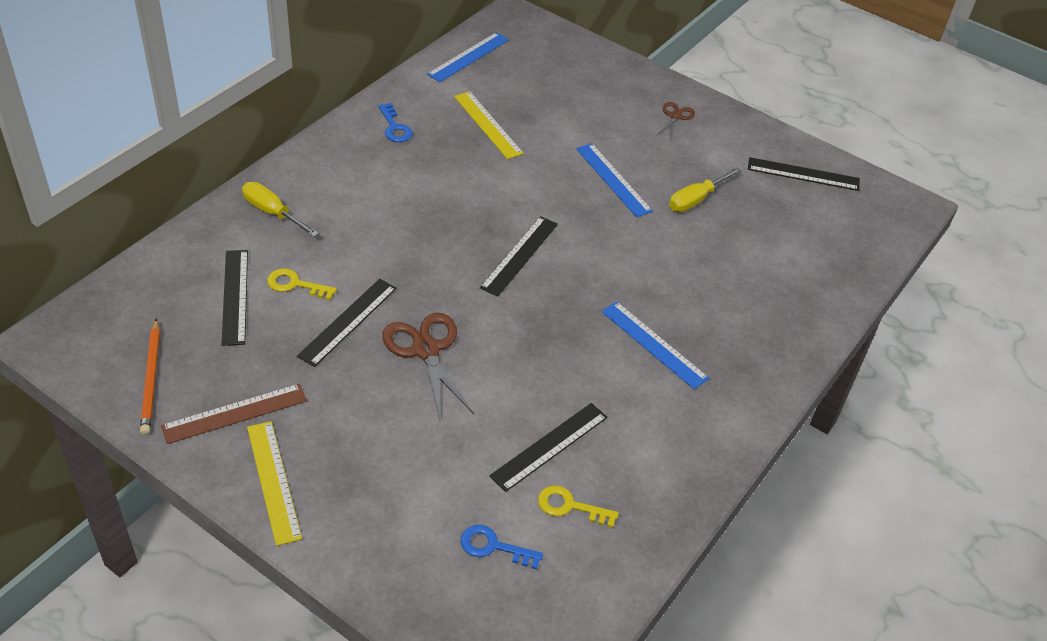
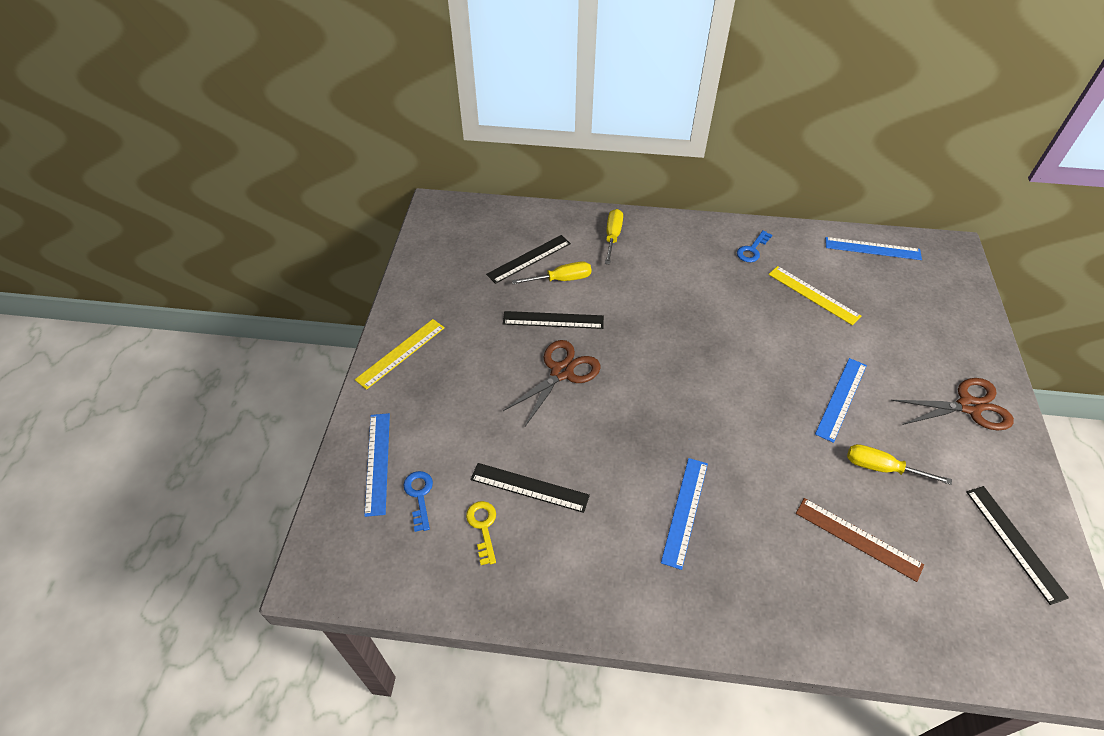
camera: 65 degrees right, 5 degrees up
(151, 379) = (438, 260): orange pencil -> none
(235, 413) = (439, 308): brown ruler -> brown ruler (858, 538)
(295, 285) = (562, 279): yellow key -> yellow screwdriver
(420, 569) = (378, 462): none -> blue ruler
(487, 124) = (813, 295): yellow ruler -> yellow ruler turned 75 degrees counterclockwise
(519, 255) = (698, 379): black ruler -> none
(675, 116) = (969, 406): brown scissors -> brown scissors, size x1.83

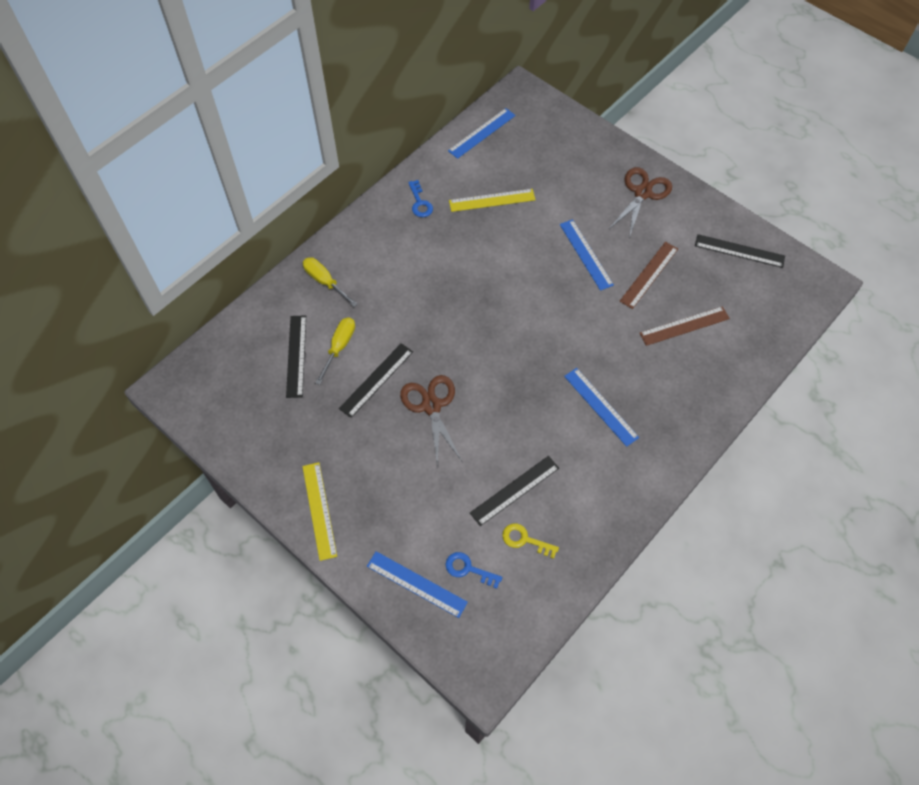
camera: 55 degrees left, 10 degrees up
(881, 468) = (649, 274): yellow screwdriver -> brown ruler

